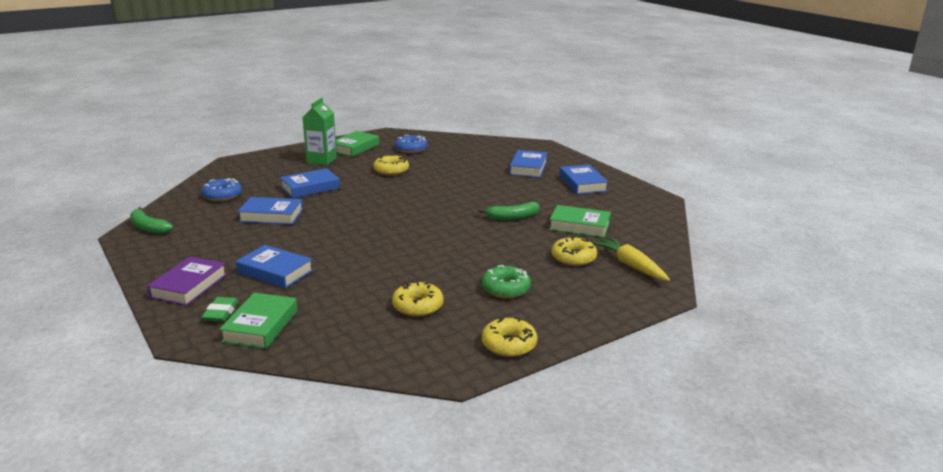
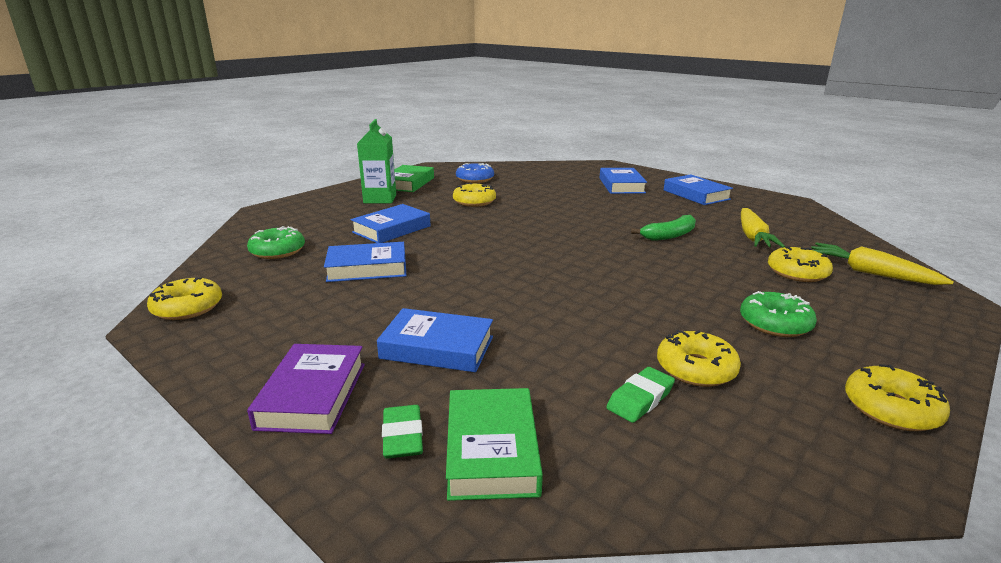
camera: 15 degrees left, 0 degrees up
(148, 228) = (187, 308): green banana -> yellow donut
(222, 195) = (277, 251): blue donut -> green donut
(365, 316) = (640, 399): none -> green eraser
(579, 226) = (753, 236): green book -> yellow carrot

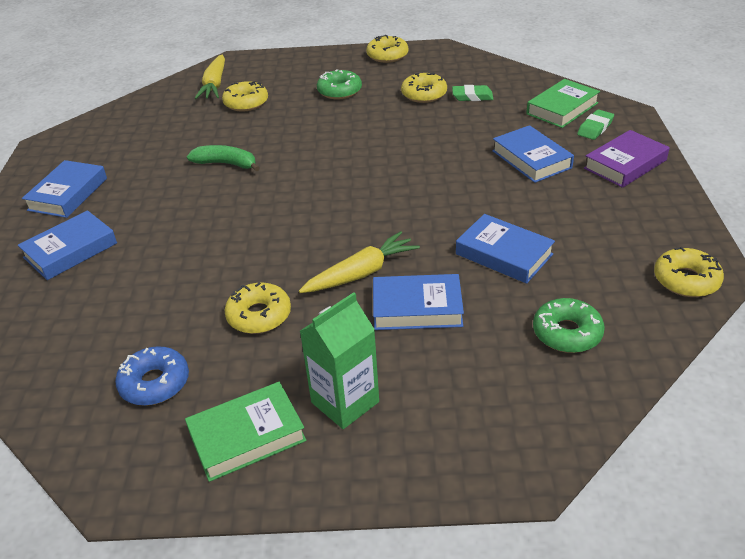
camera: 130 degrees left, 15 degrees up
(753, 236) = (183, 134): yellow carrot -> yellow carrot (361, 273)

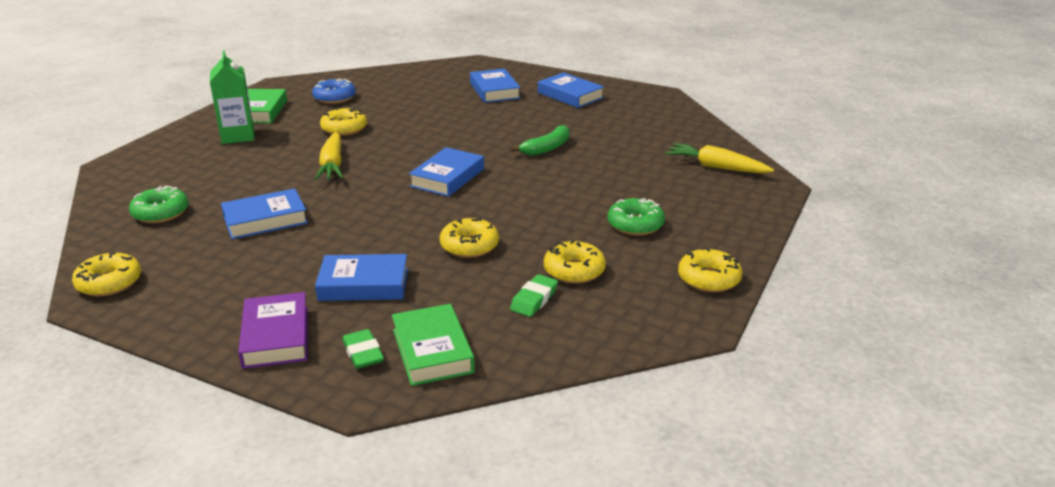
camera: 115 degrees right, 10 degrees down
(246, 103) = (657, 174): yellow donut -> yellow donut (469, 246)
(417, 308) = (269, 173): blue book -> blue book (447, 177)

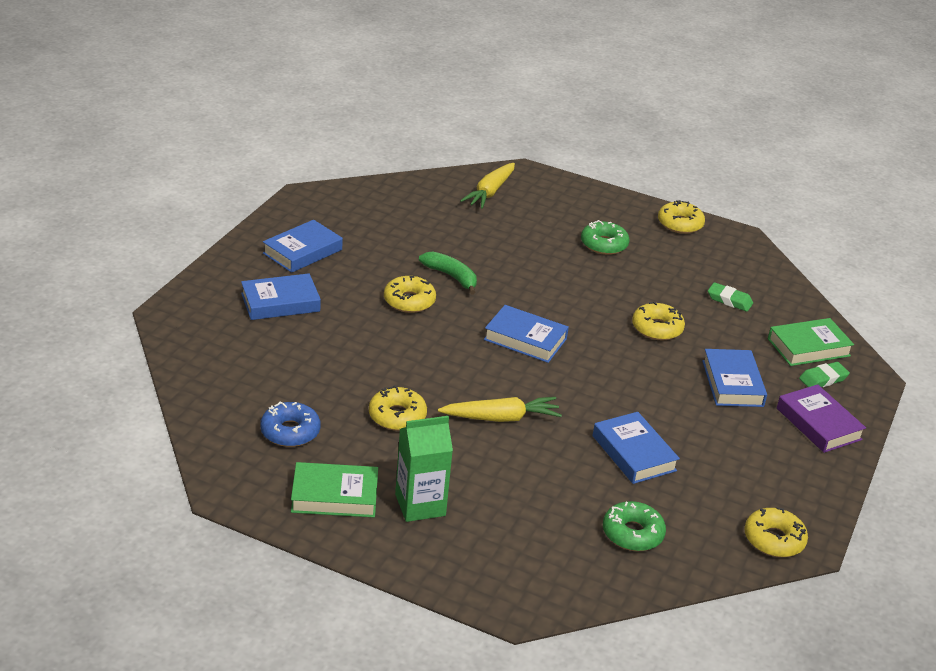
camera: 95 degrees left, 5 degrees up
(276, 336) = (818, 424): purple book -> purple book turned 75 degrees clockwise
(574, 270) = (683, 279): yellow donut -> yellow donut (409, 301)

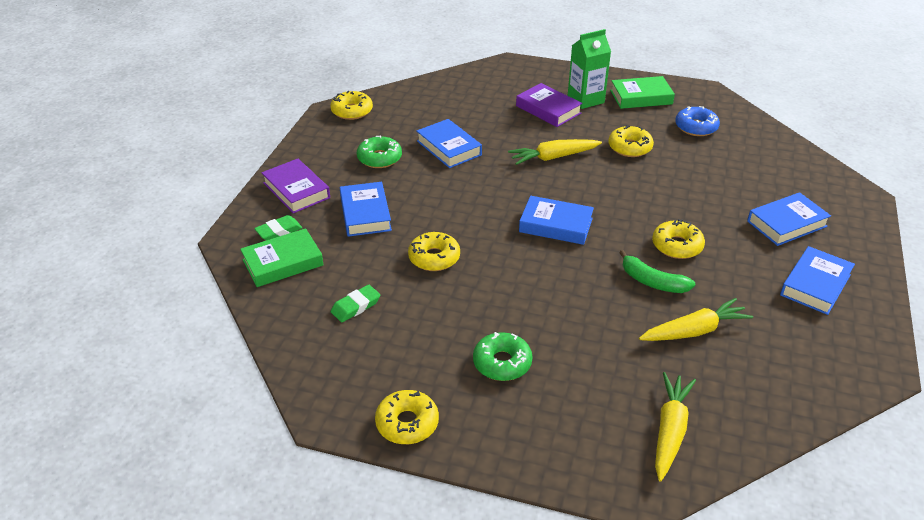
camera: 175 degrees right, 5 degrees up
(436, 239) = (694, 331): none -> yellow carrot
(483, 495) = (548, 109): none -> purple book
(632, 533) = (446, 102): green donut -> green donut (379, 158)
(729, 300) = (356, 306): green eraser -> green eraser turned 60 degrees counterclockwise

